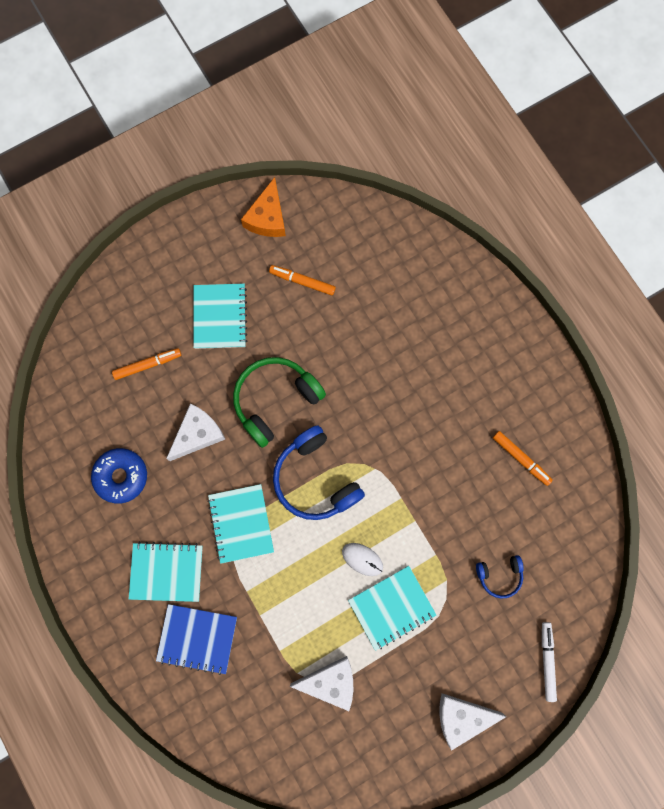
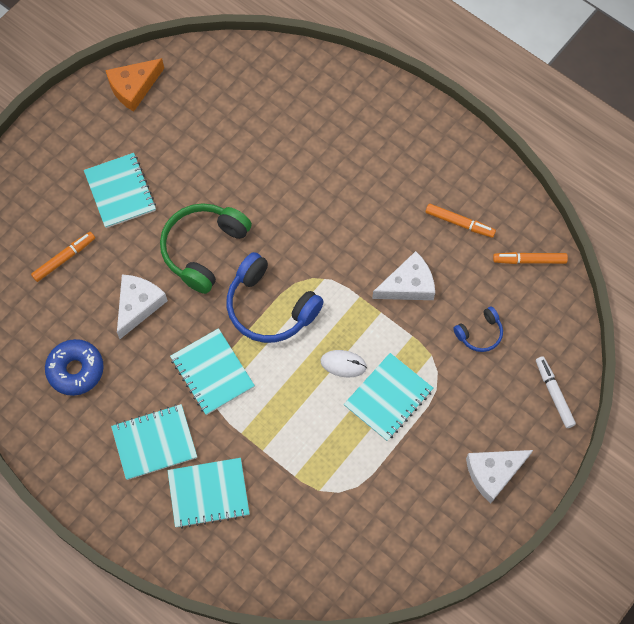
camera: 20 degrees left, 10 degrees down
(197, 638) = (208, 493): blue notebook -> turquoise notebook
(267, 217) = (134, 87): orange cheese -> orange cheese turned 60 degrees clockwise
(302, 282) = (190, 134): orange marker -> orange marker (529, 260)
(330, 682) = (355, 486): white cheese -> white cheese (408, 285)

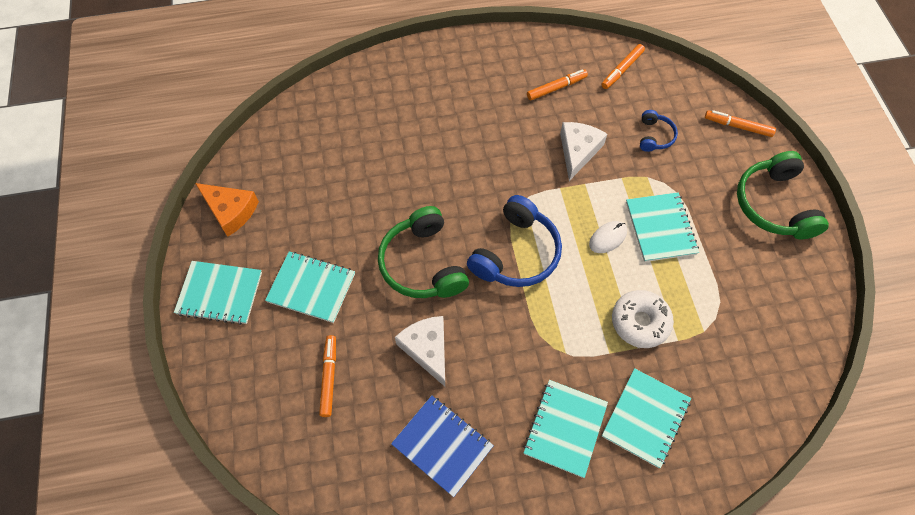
camera: 50 degrees left, 5 degrees down
(76, 370) = (442, 445): blue donut -> blue notebook
(134, 87) = (230, 211): orange cheese -> orange cheese turned 60 degrees counterclockwise
(212, 372) = (537, 336): turquoise notebook -> turquoise notebook (220, 293)
(270, 307) = (516, 253): blue headphones -> blue headphones turned 45 degrees counterclockwise
(286, 438) = (640, 322): none -> white donut
(493, 473) = (774, 205): white cheese -> green headphones
(554, 394) = (738, 126): white marker -> orange marker

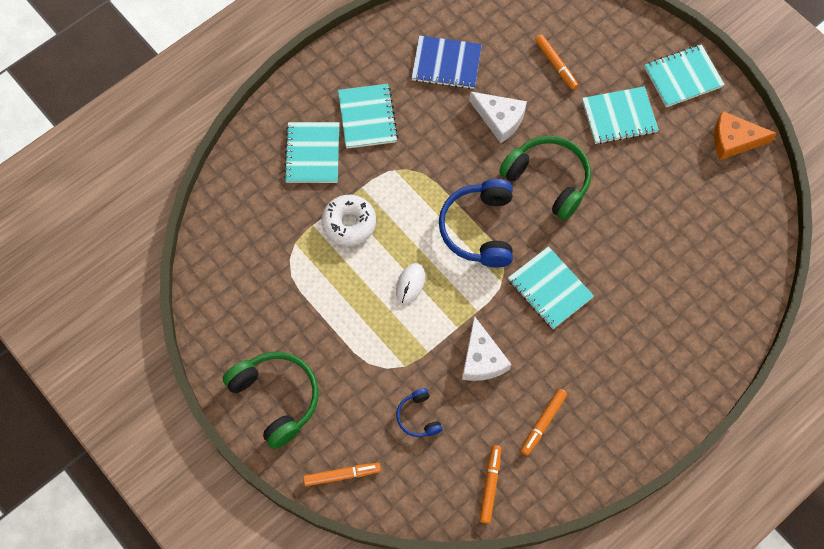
camera: 150 degrees right, 5 degrees up
(660, 228) = (369, 318): turquoise notebook -> turquoise notebook (549, 289)

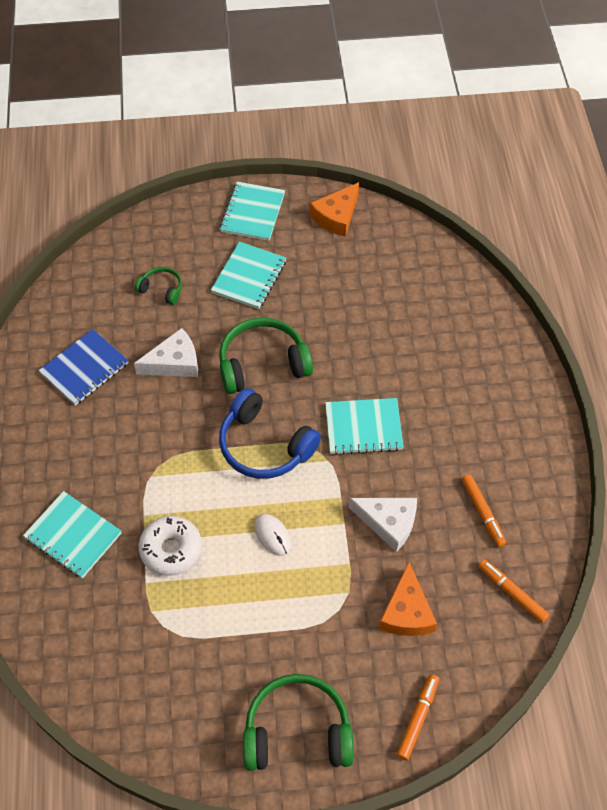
camera: 55 degrees left, 10 degrees down
(367, 117) = (78, 465): turquoise notebook -> none
(418, 417) = (406, 612): blue headphones -> orange cheese
(556, 64) = (161, 289): orange marker -> green headphones

